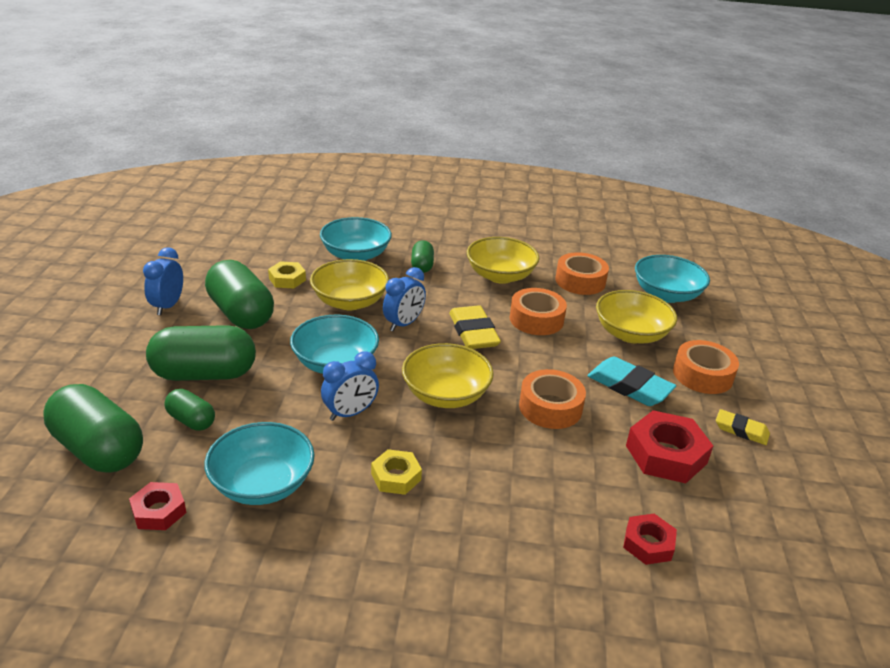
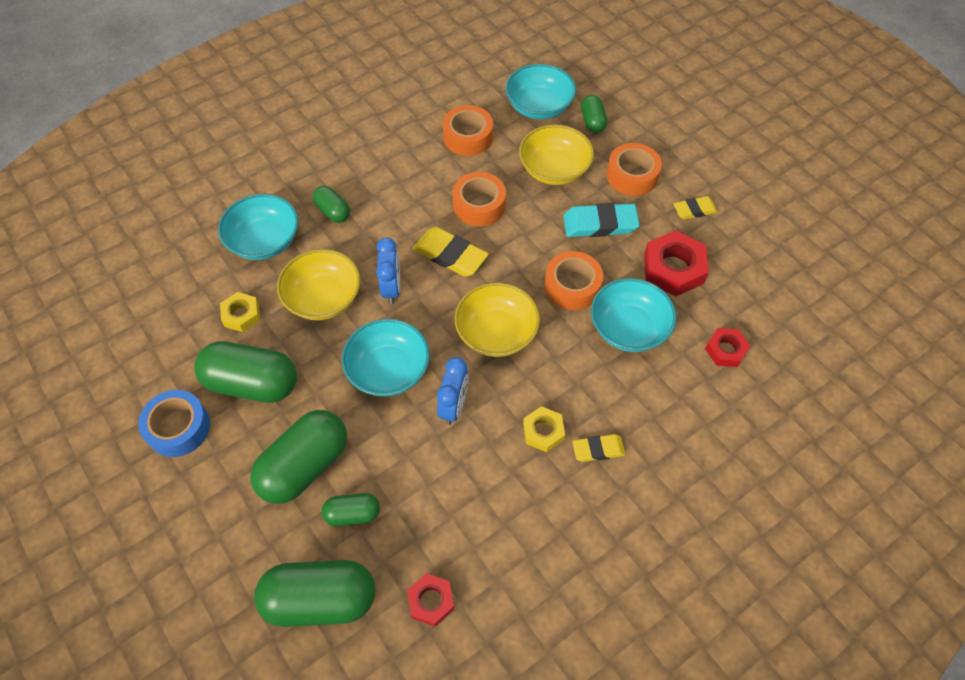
camera: 40 degrees left, 25 degrees up
(168, 306) = (178, 428): blue clock -> blue tape
(262, 484) = (469, 516): turquoise bowl -> turquoise bowl (628, 328)
(425, 522) = (598, 449): none -> yellow eraser
(500, 276) = (405, 176): yellow bowl -> none
(706, 326) = (592, 122): none -> green capsule

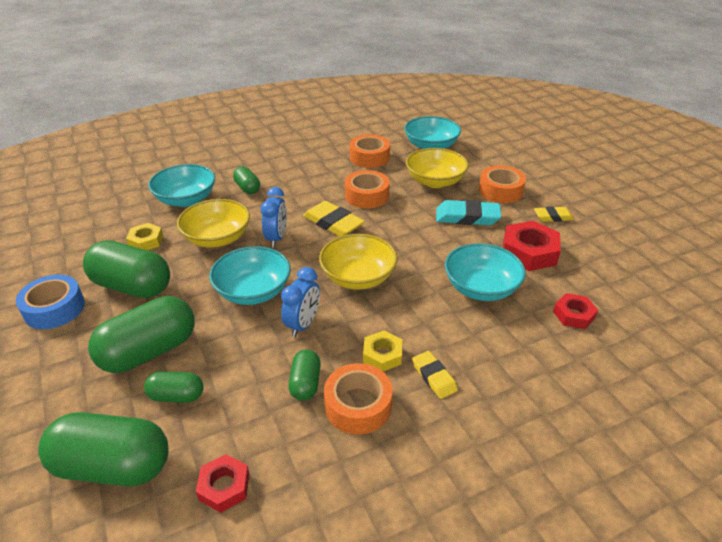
camera: 10 degrees right, 20 degrees down
(572, 286) = (434, 254): orange tape -> orange tape (358, 405)
(592, 122) = (472, 158): green capsule -> green capsule (305, 383)
(598, 449) = (434, 377): yellow eraser -> yellow eraser turned 60 degrees clockwise

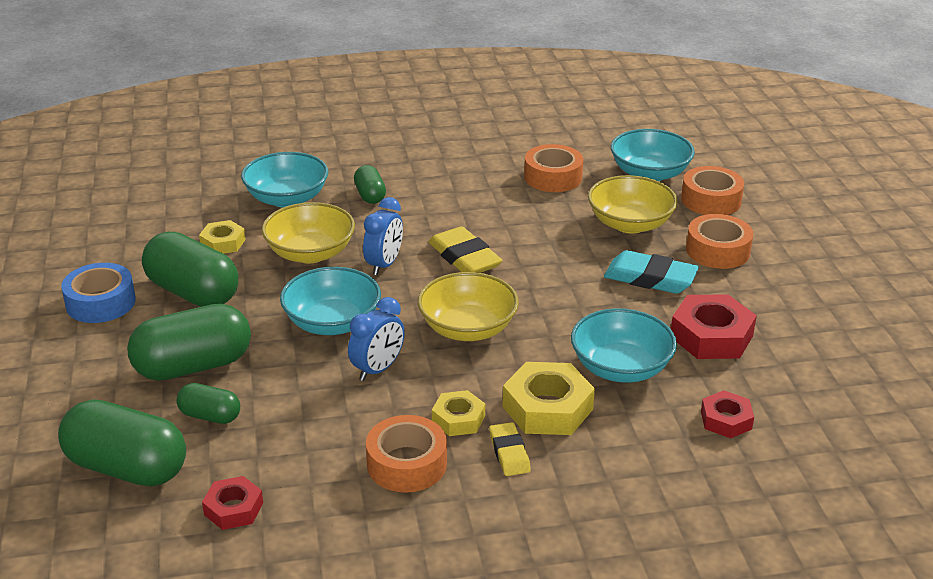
camera: 15 degrees right, 5 degrees down
(305, 383) = (356, 431): green capsule -> none
(367, 196) = (525, 229): orange tape -> orange tape (711, 200)
(444, 331) = (547, 408): none -> yellow nut
(553, 217) = (773, 297): yellow eraser -> none

